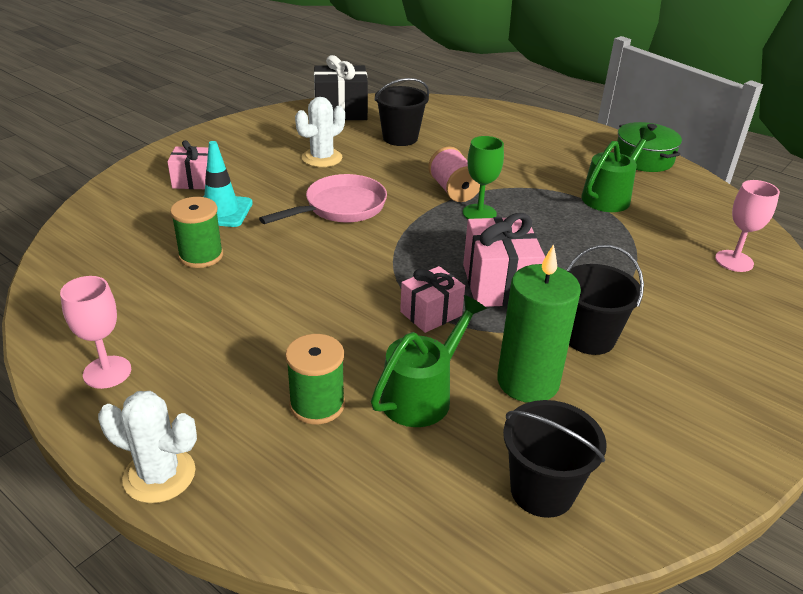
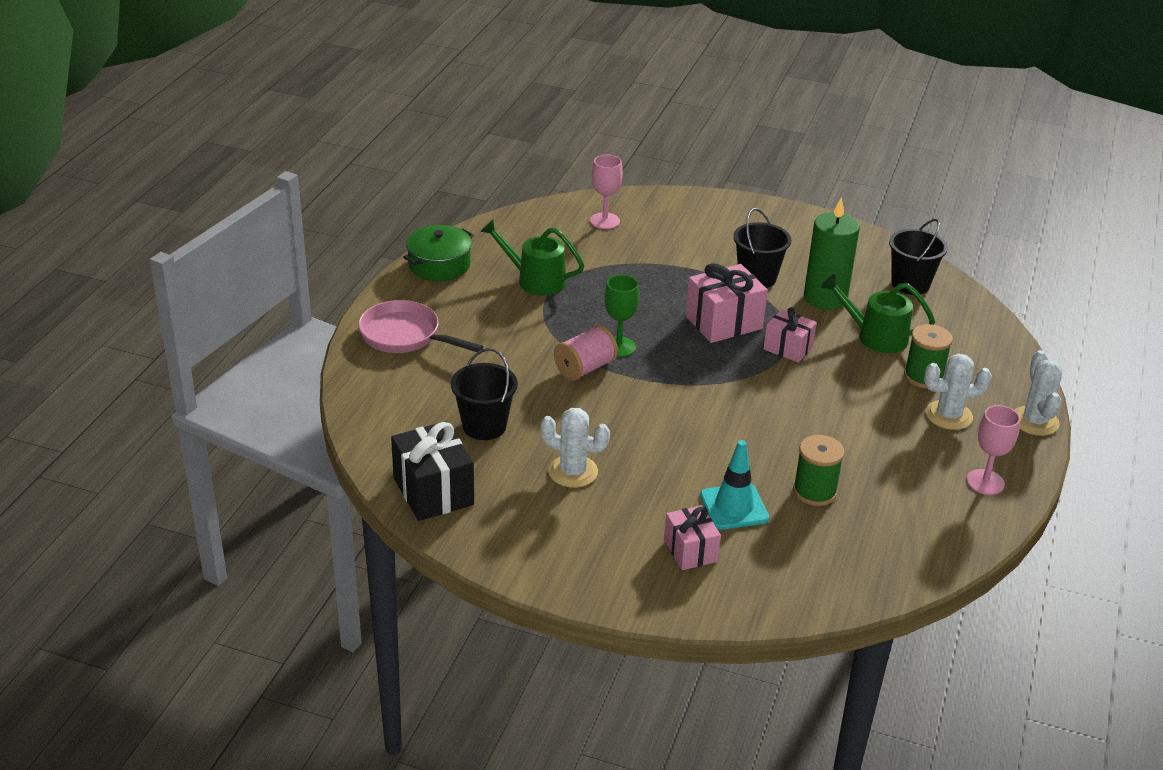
camera: 110 degrees left, 0 degrees up
(232, 394) = (948, 415): none -> white cactus
(340, 208) = (669, 431): pink pan -> pink pan (405, 336)

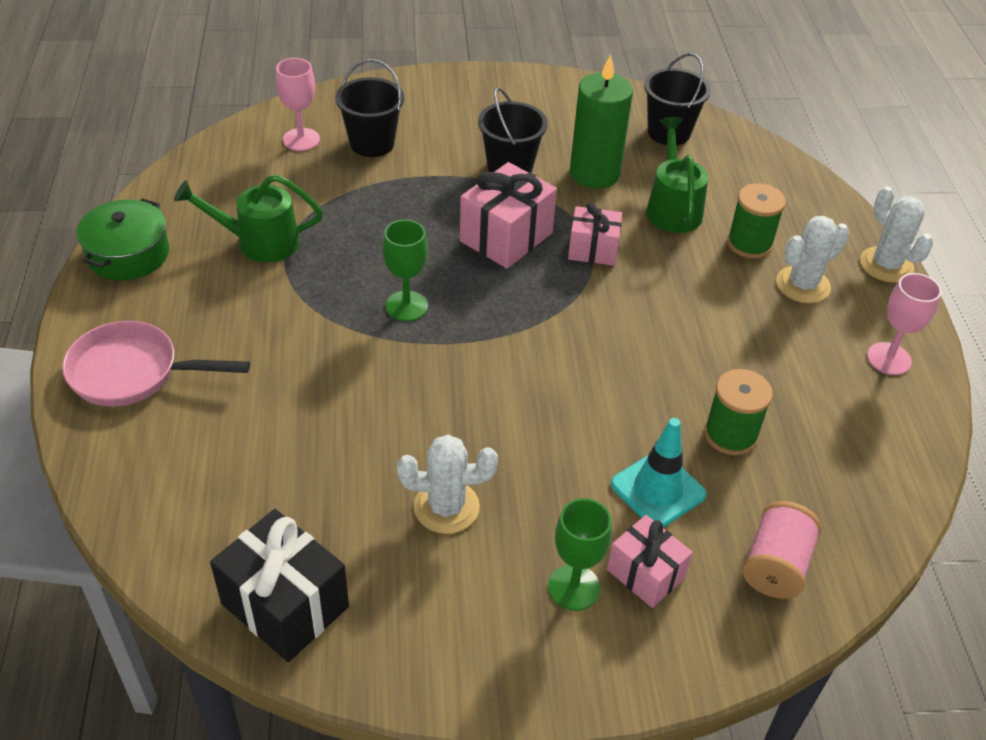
camera: 25 degrees left, 10 degrees up
(484, 426) = (302, 476): black bucket -> black bucket (372, 143)
(585, 368) = (383, 349): pink spool -> pink spool (775, 565)
(633, 542) = (574, 587): none -> green goblet
(875, 336) = (672, 207): green watering can -> green watering can turned 90 degrees clockwise

